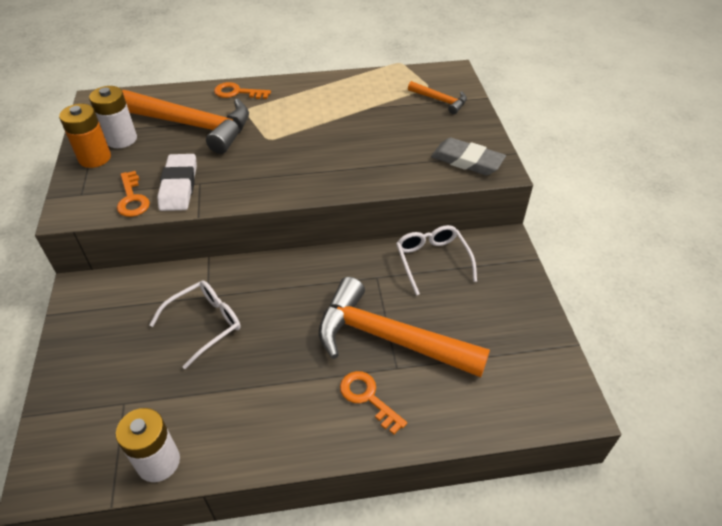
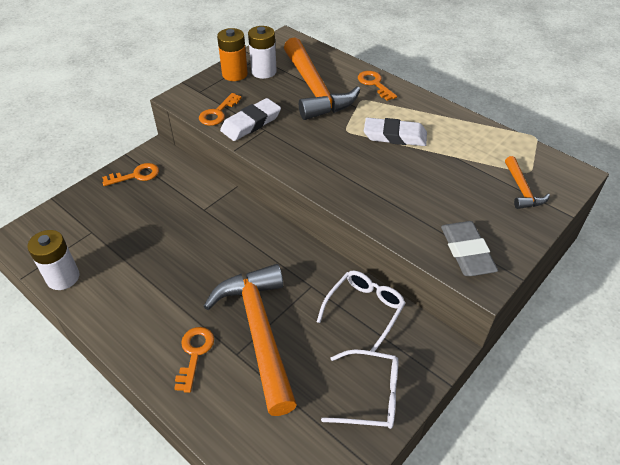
camera: 50 degrees right, 0 degrees up
(92, 322) = (136, 175): none -> orange key
(205, 323) = (181, 224): white glasses -> white glasses (371, 395)
(311, 120) = (395, 136): none -> white eraser

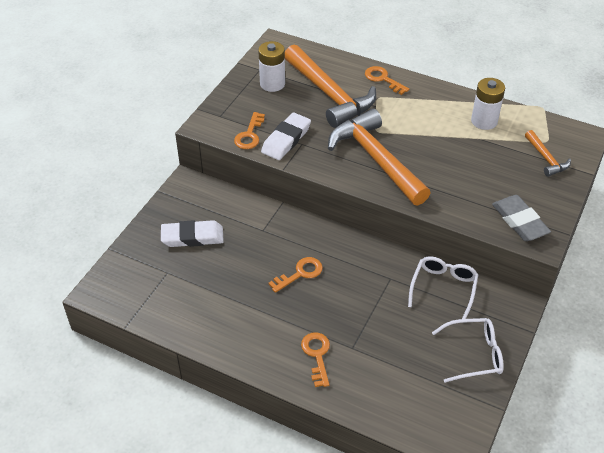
camera: 15 degrees left, 0 degrees up
(63, 277) = (164, 318): white battery -> white battery (484, 121)
(136, 175) = (180, 210): orange key -> orange key (300, 273)
(234, 74) = (245, 91): orange battery -> none
(259, 331) = (363, 325): orange hammer -> orange hammer (376, 159)
(395, 136) = (422, 128): white eraser -> white eraser (192, 237)

